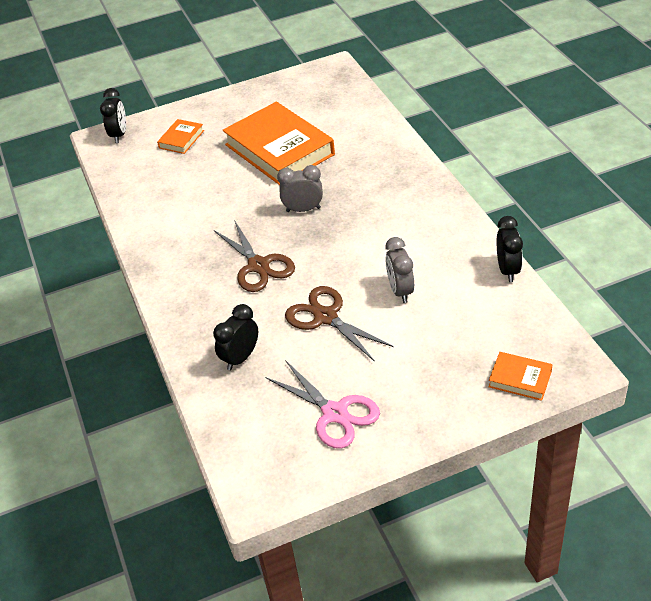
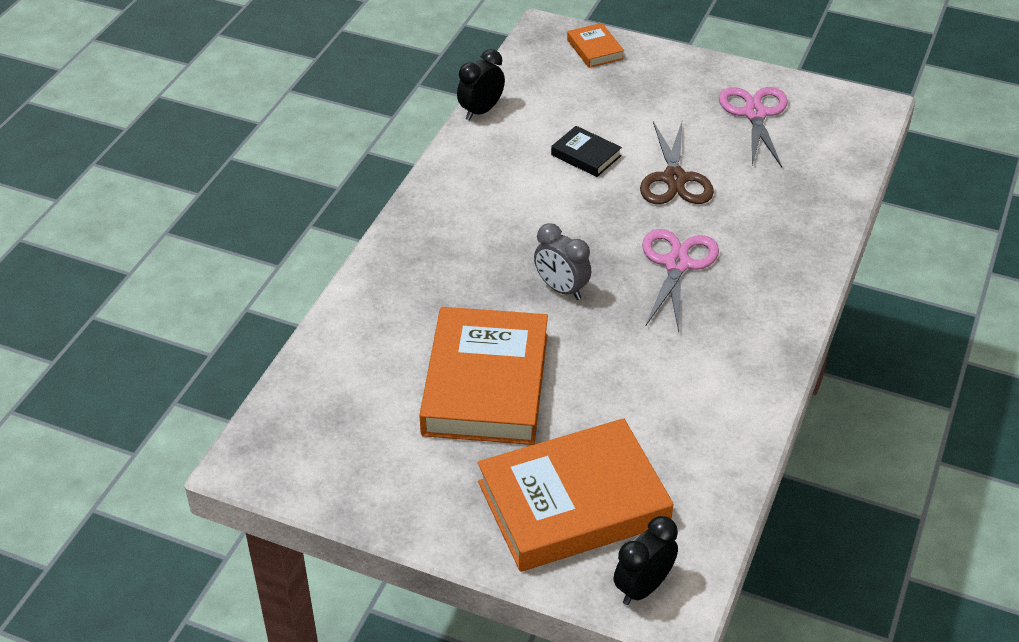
camera: 140 degrees left, 0 degrees up
(181, 139) = (573, 503): orange book -> orange book, size x2.25
(240, 358) = (785, 197): black clock -> none
(258, 266) = (676, 264): brown scissors -> pink scissors
(400, 291) = (586, 155): grey clock -> black book

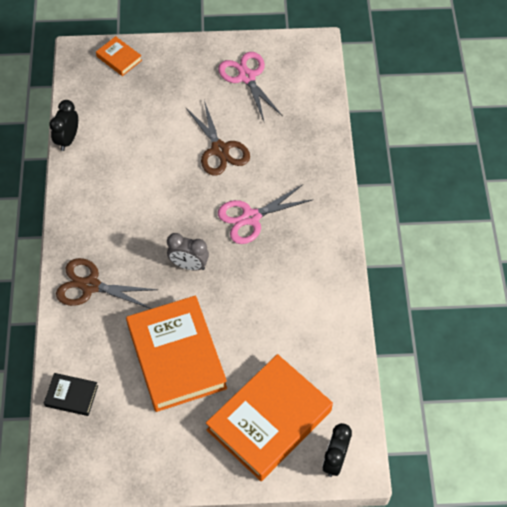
camera: 25 degrees left, 15 degrees up
(418, 269) = (90, 286): none -> brown scissors
(586, 155) = (155, 151): black book -> black book (71, 396)
(676, 264) = (251, 217): pink scissors -> pink scissors turned 105 degrees counterclockwise

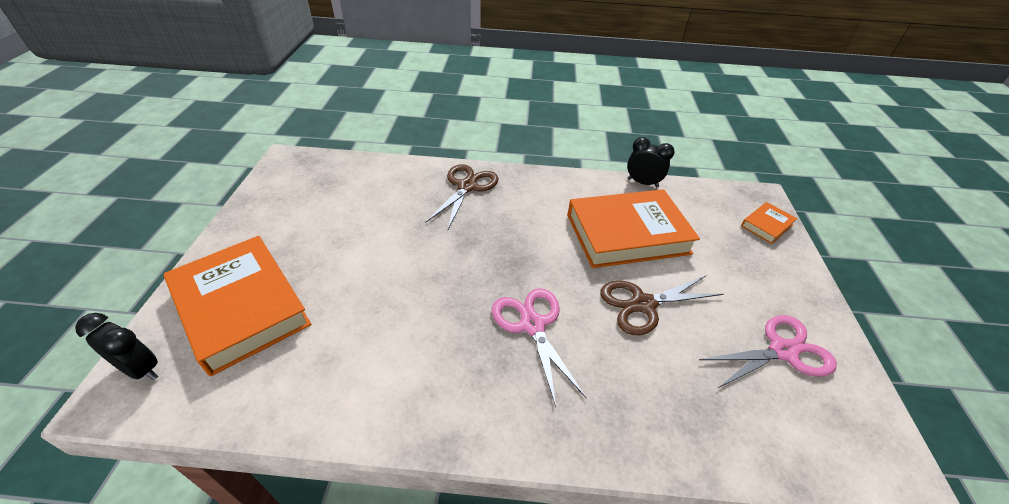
camera: 95 degrees right, 15 degrees down
(71, 396) = (357, 170): black book -> none
(176, 356) = (363, 238): orange book -> orange book (627, 234)
(189, 265) = (473, 258): grey clock -> none

